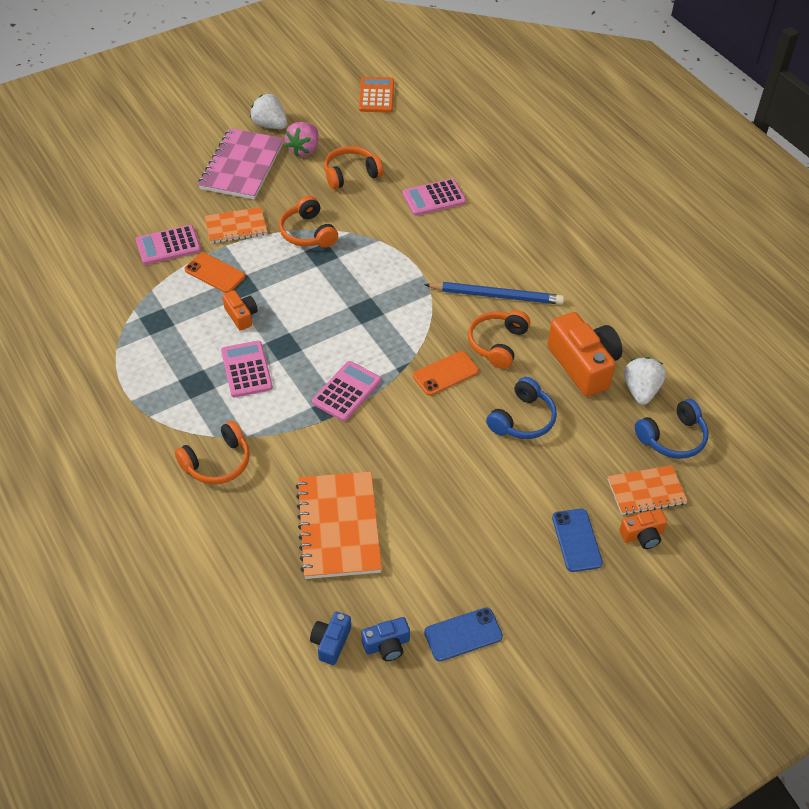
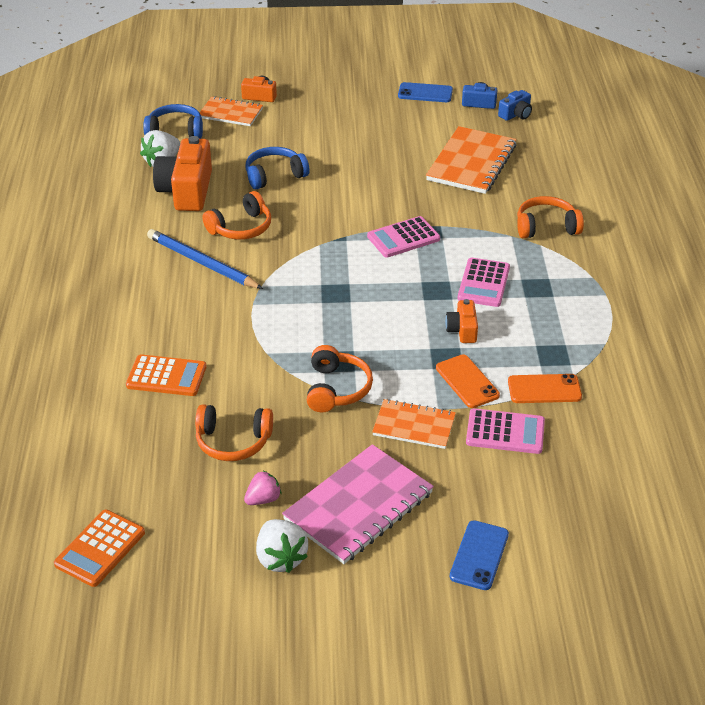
camera: 150 degrees left, 10 degrees down
(304, 150) = (263, 499): pink strawberry -> pink strawberry, size x0.65
(434, 198) = (166, 376): pink calculator -> orange calculator
(445, 373) = (307, 222): orange phone -> orange phone (544, 389)
(576, 540) = (307, 107): blue phone -> blue phone (479, 555)

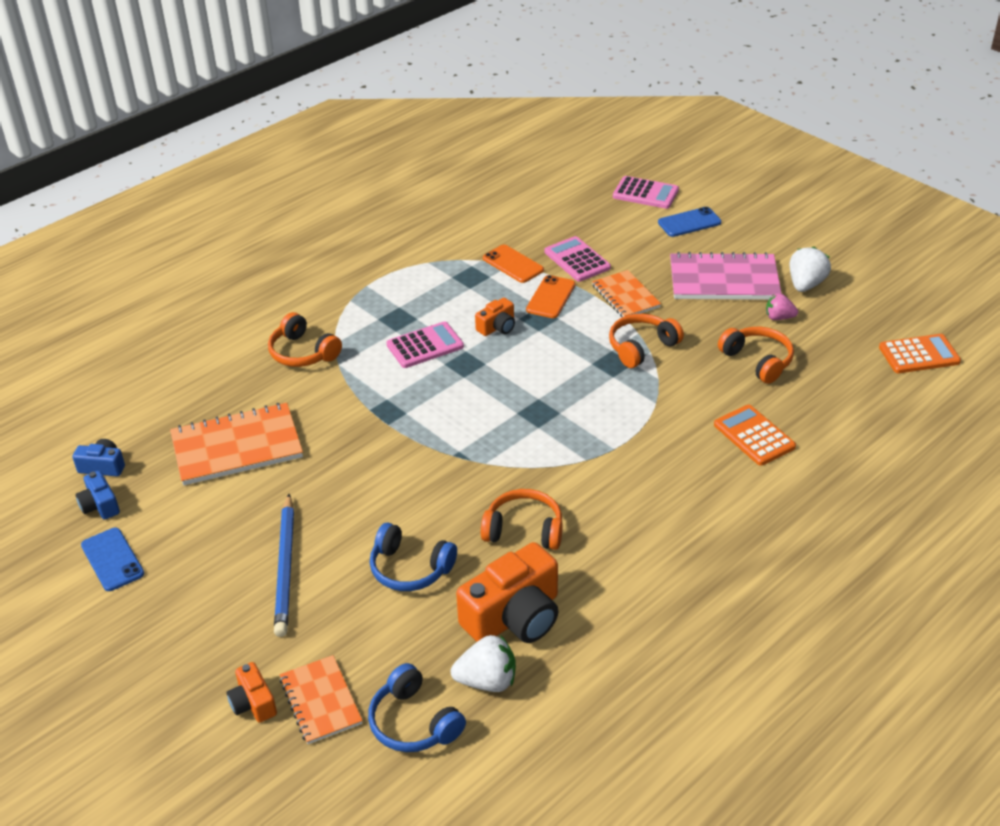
camera: 130 degrees left, 0 degrees up
(202, 263) = (605, 517): blue pencil -> blue pencil (286, 567)
(403, 238) = (414, 420): pink calculator -> pink calculator (645, 193)

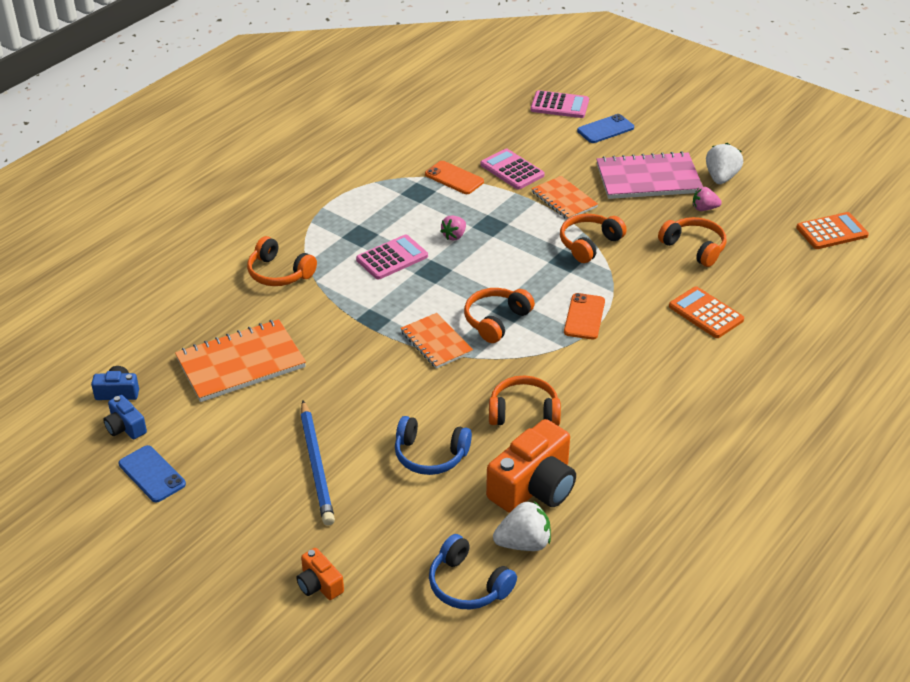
camera: 10 degrees left, 0 degrees up
(320, 701) = (380, 576): orange notebook -> orange notebook (436, 342)
(497, 327) = (454, 236): orange camera -> pink strawberry
(519, 424) = (496, 321): none -> orange headphones
(550, 297) = (496, 205): orange phone -> orange phone (584, 317)

